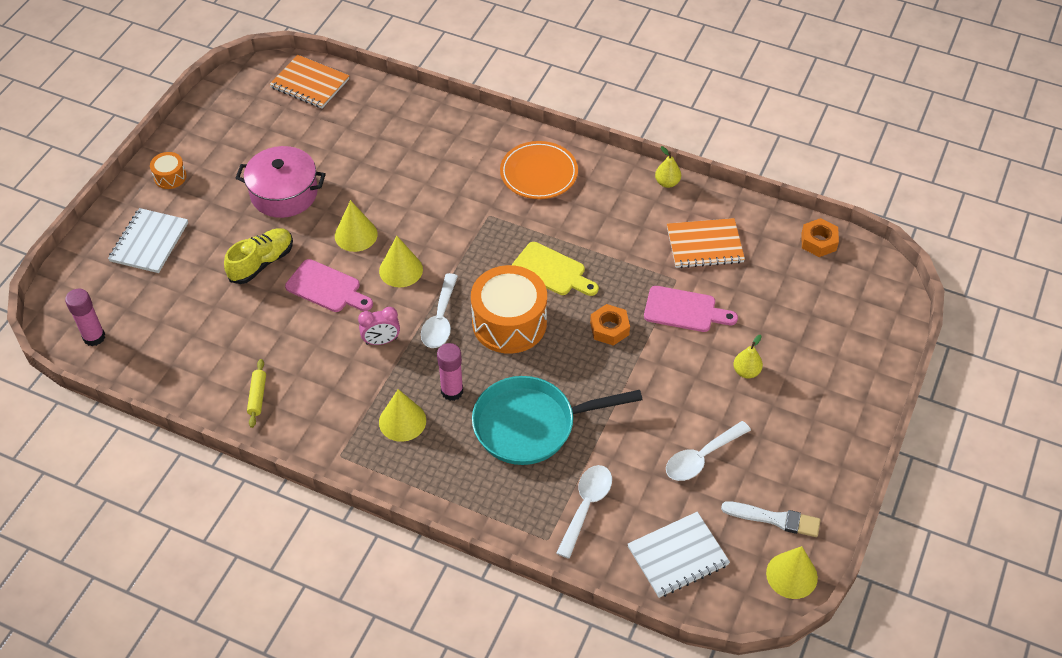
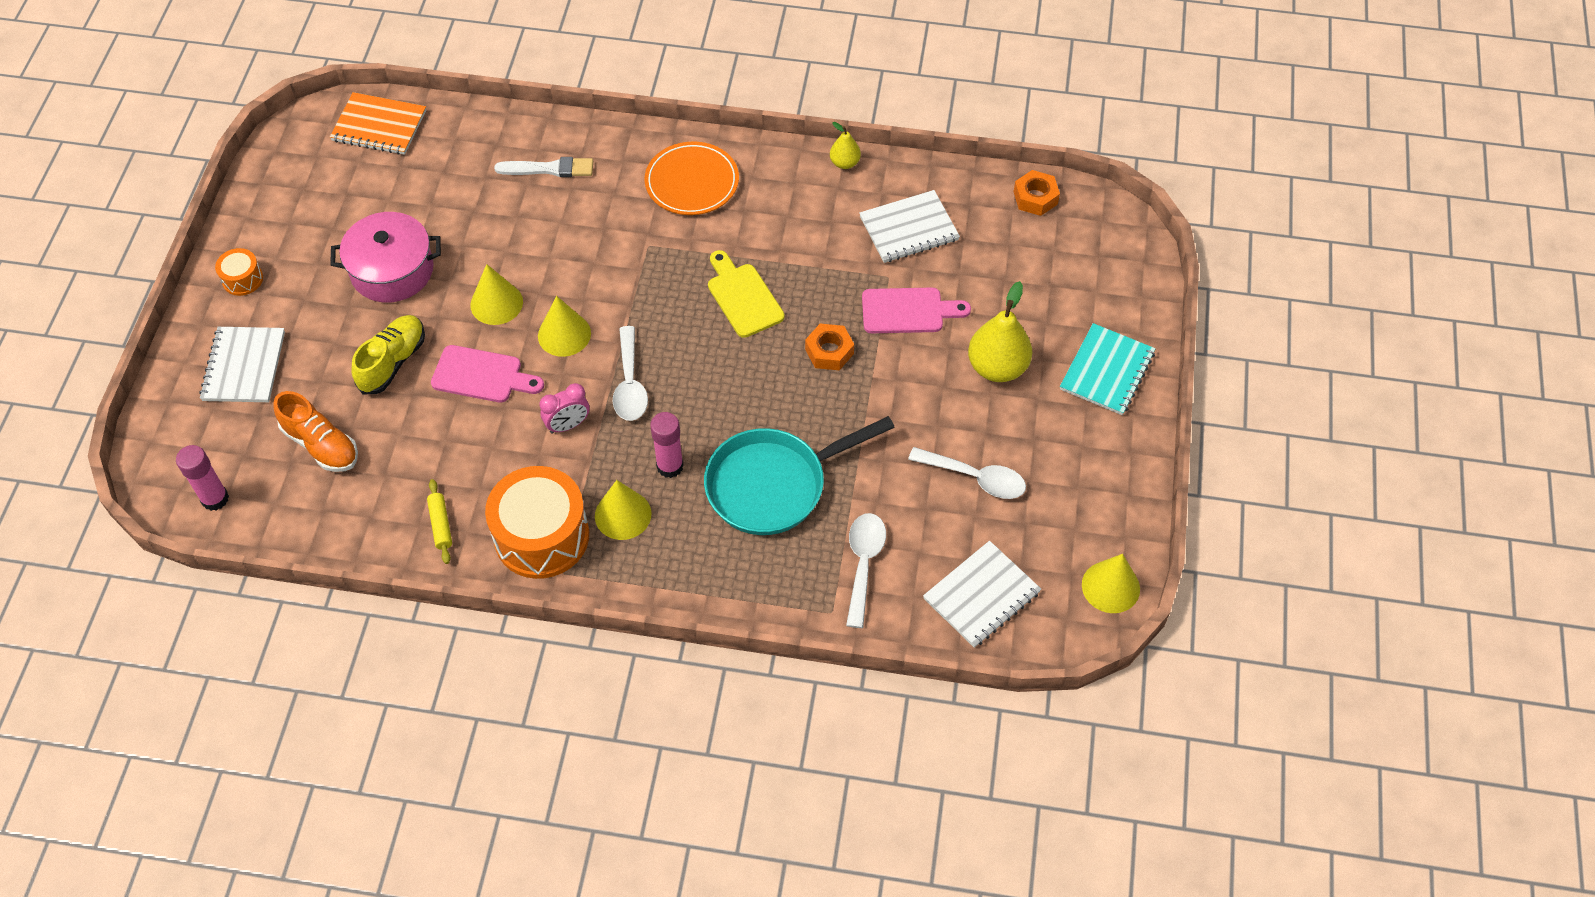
camera: 15 degrees left, 5 degrees up
(187, 314) = (321, 444): none -> orange shoe
(509, 323) = (712, 370): orange drum -> orange drum (542, 536)
(552, 271) = (743, 297): yellow cutting board -> yellow cutting board turned 135 degrees counterclockwise
(701, 458) = (975, 478): white spoon -> white spoon turned 105 degrees counterclockwise
(704, 245) = (909, 228): orange notebook -> white notebook
(746, 371) = (997, 367): yellow pear -> yellow pear, size x1.88
(775, 519) = (1075, 528): white brush -> white brush (549, 169)
(839, 395) = (1107, 371): none -> turquoise notebook

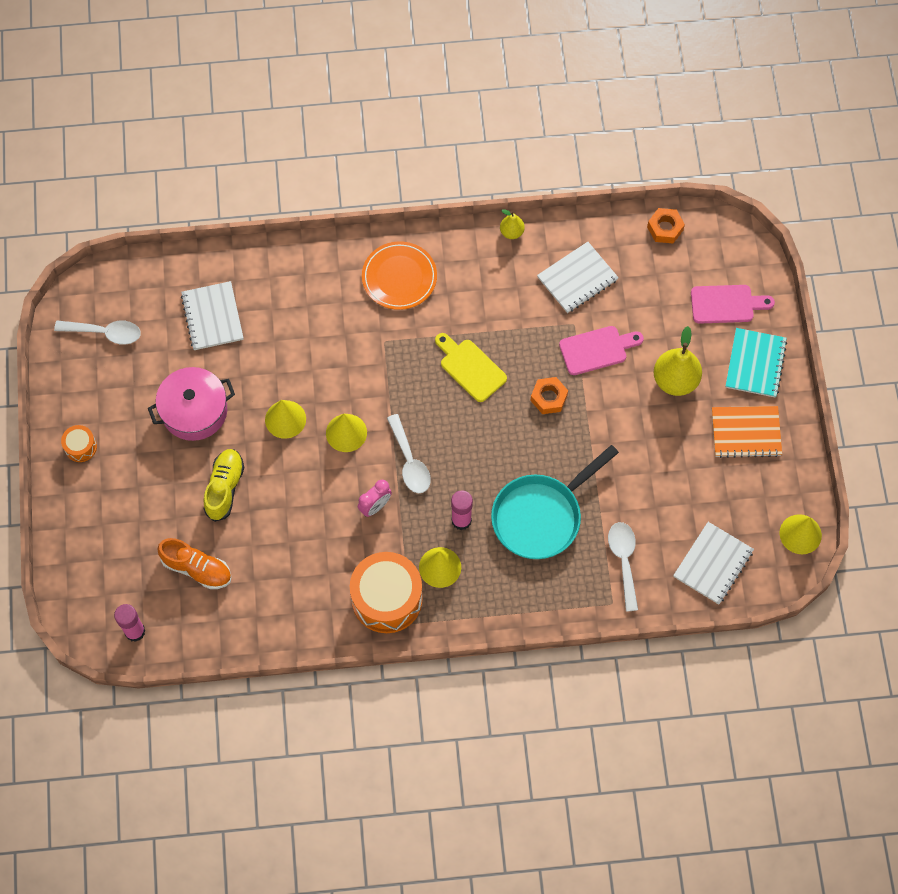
camera: 15 degrees left, 10 degrees up
(244, 366) = (112, 520): white notebook -> white notebook (212, 317)
(379, 126) = (134, 286): orange notebook -> orange notebook (746, 432)
(441, 525) = (310, 609): yellow rolling pin -> none
(482, 375) = (296, 482): pink cutting board -> pink cutting board (726, 304)
(549, 169) = (284, 292): white brush -> none
(975, 478) = (684, 474): white spoon -> white spoon (105, 333)

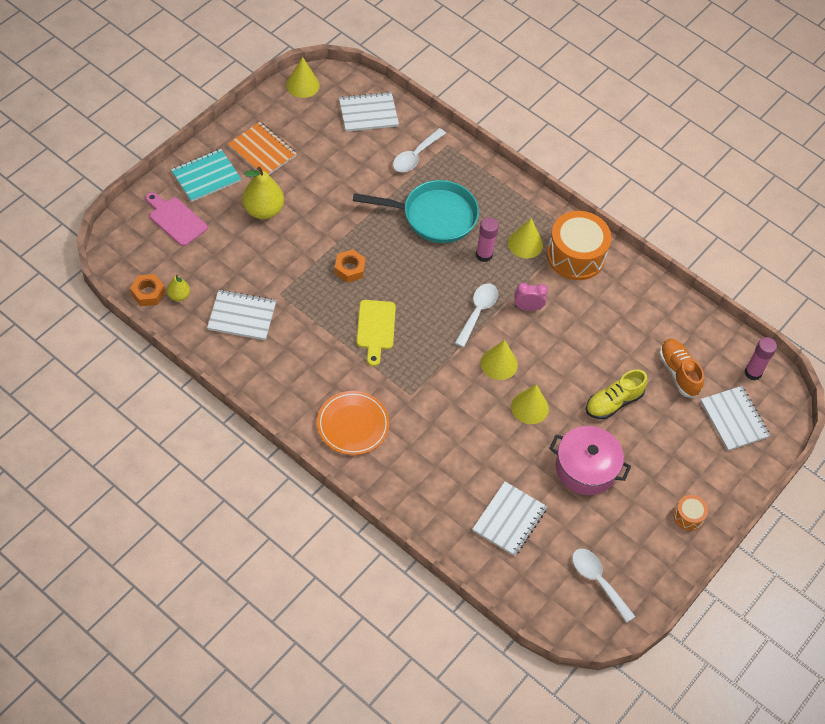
camera: 140 degrees left, 10 degrees down
(114, 569) = (734, 419): none -> white notebook
(511, 232) = (244, 383): yellow pear -> yellow pear (179, 296)
(597, 349) = (285, 267): pink cutting board -> none

